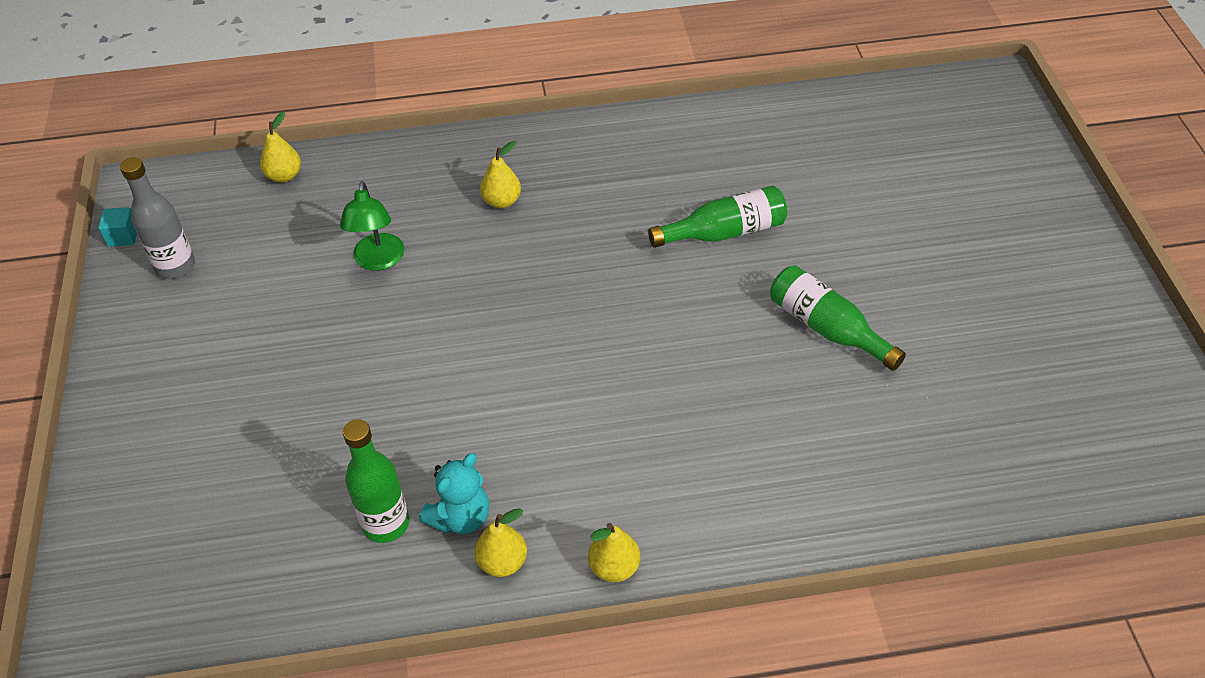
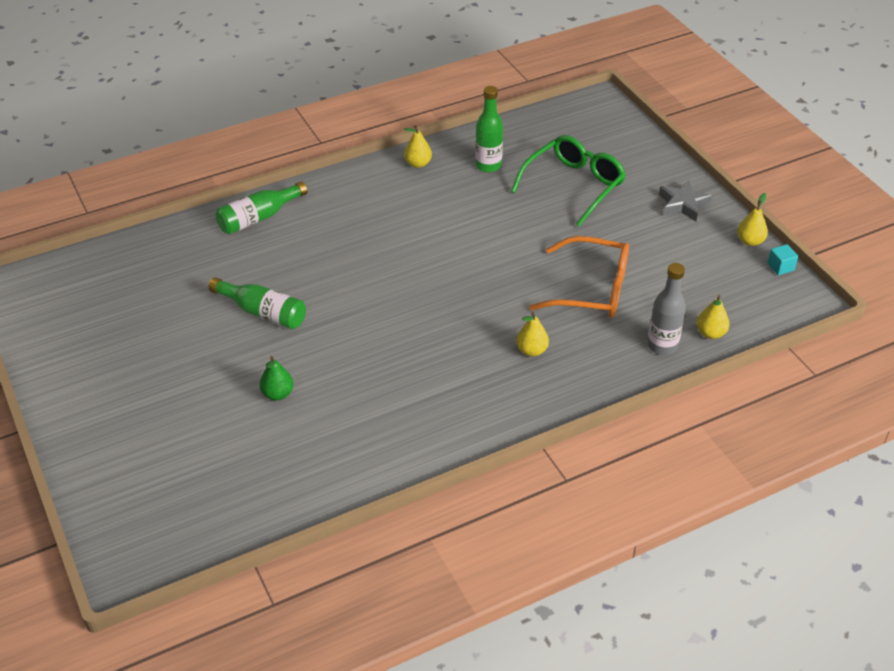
camera: 160 degrees right, 5 degrees down
(151, 362) = (683, 204): none -> grey star
(175, 266) = (724, 256): grey bottle -> grey bottle (662, 345)
(279, 441) = (573, 185): none -> green glasses
(378, 261) = (591, 289): green lamp -> orange glasses
(460, 517) = (450, 175): turquoise teddy bear -> none
(614, 567) = (359, 173): yellow pear -> yellow pear (750, 241)
(724, 232) = (352, 364): green bottle -> green bottle (258, 218)
(823, 216) = (278, 394): none -> green pear

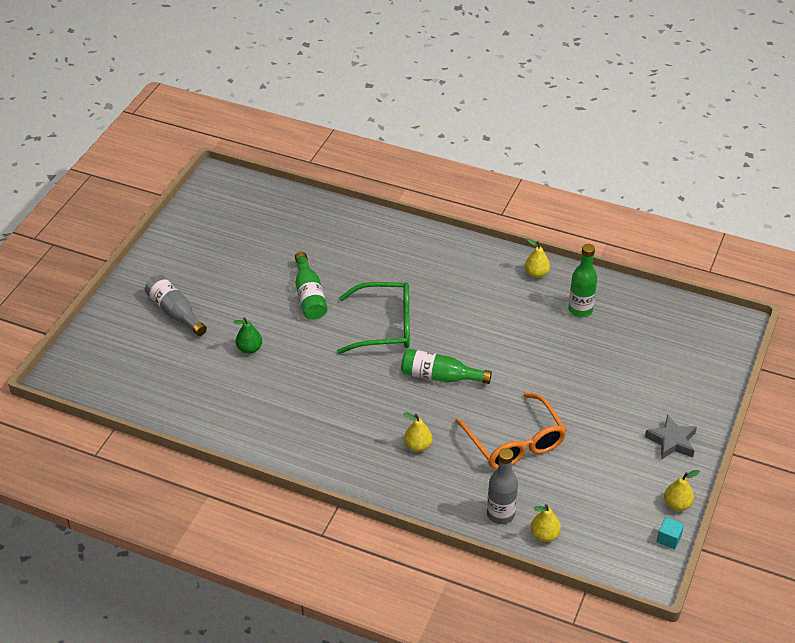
camera: 50 degrees right, 0 degrees up
(157, 421) = (175, 312): none -> grey bottle
(258, 218) = (390, 236): green bottle -> green bottle (440, 376)
(573, 185) = (615, 367): green glasses -> green glasses (385, 326)

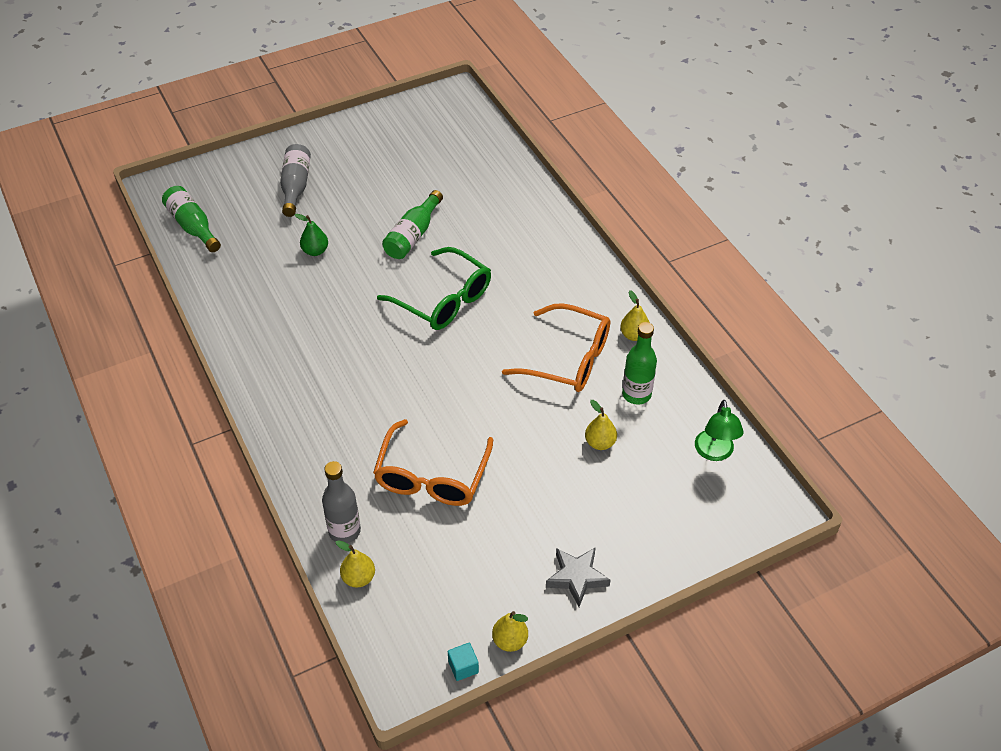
camera: 40 degrees right, 5 degrees up
(418, 446) = (348, 422): yellow pear -> yellow pear (600, 443)
(440, 376) = (438, 374): green bottle -> green bottle (193, 226)
(513, 314) = (568, 359): none -> orange glasses
(665, 315) = (714, 453): none -> green lamp

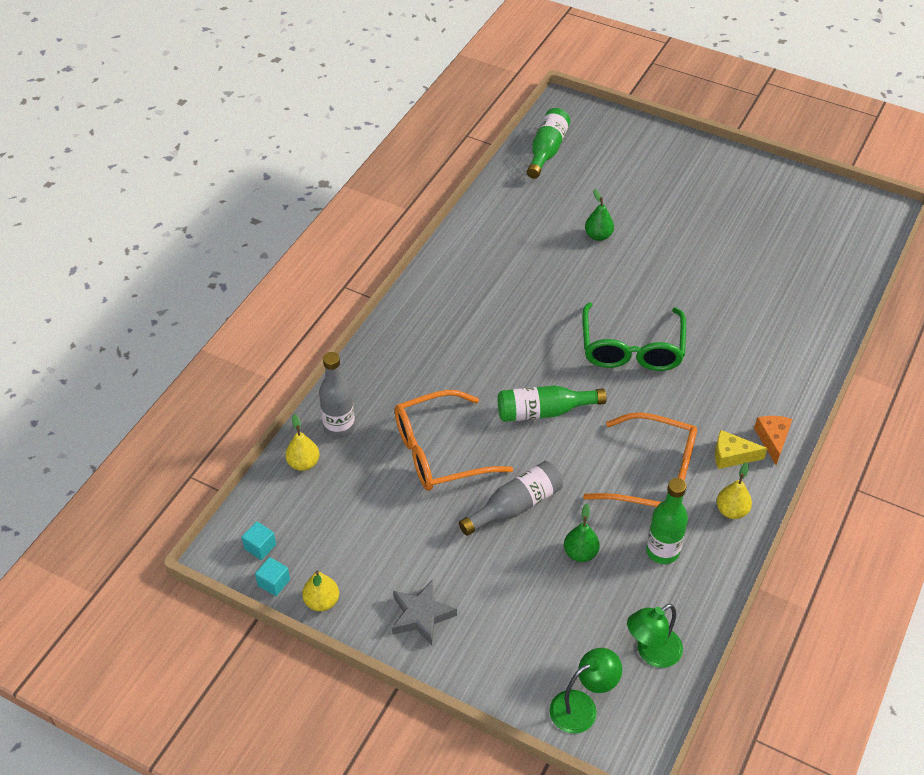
camera: 55 degrees right, 0 degrees up
(295, 186) = (654, 180): grey bottle -> grey bottle (515, 506)
(413, 235) = (682, 285): green bottle -> green bottle (544, 411)
(418, 658) = (260, 547): none -> turquoise cube
(568, 359) = (653, 475): orange glasses -> orange glasses turned 60 degrees counterclockwise
(589, 305) = (732, 456): none -> yellow cheese
(594, 276) = (772, 440): none -> orange cheese
(600, 443) = (580, 553): yellow pear -> green pear
(729, 521) = (582, 707): none -> green lamp

